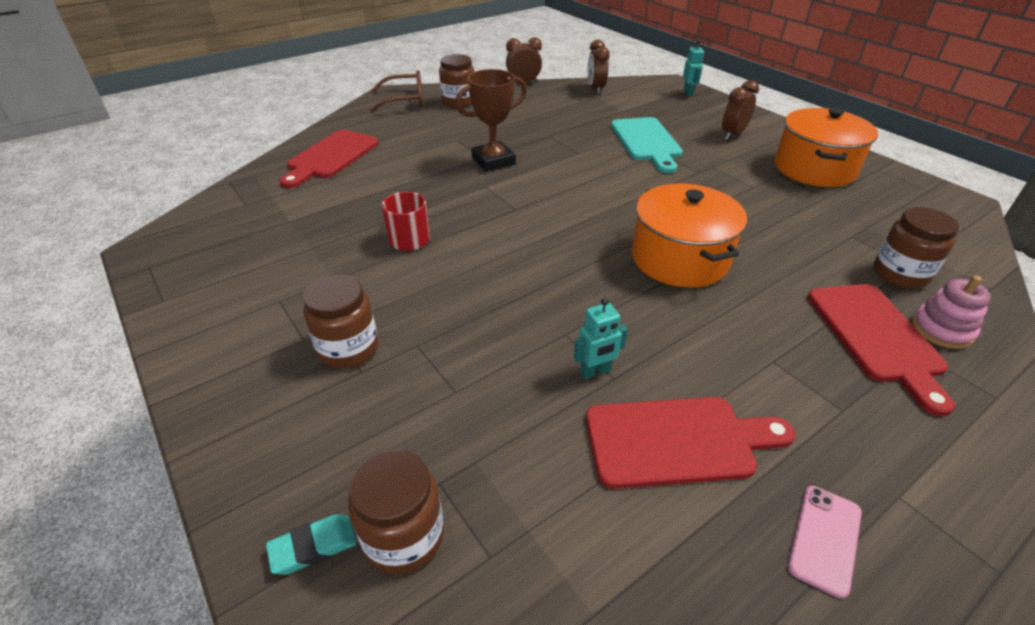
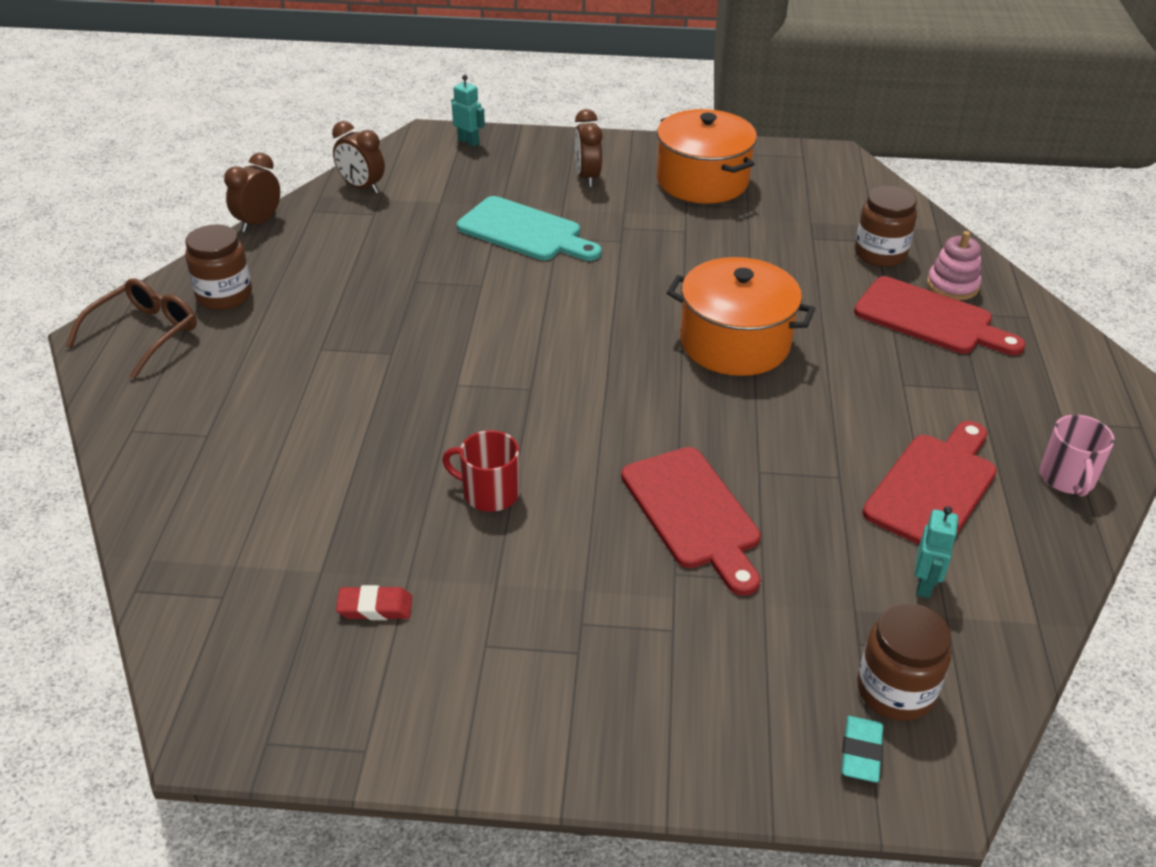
camera: 50 degrees left, 0 degrees up
(277, 249) = (375, 607): none -> red eraser
(330, 157) = (205, 469): red cutting board -> red cutting board (693, 514)
(348, 348) = (629, 624): brown jar -> none
(493, 161) = (413, 350): brown trophy -> none
(595, 372) = (822, 483): turquoise robot -> turquoise robot (925, 585)
(825, 539) = (1067, 478): pink phone -> pink mug

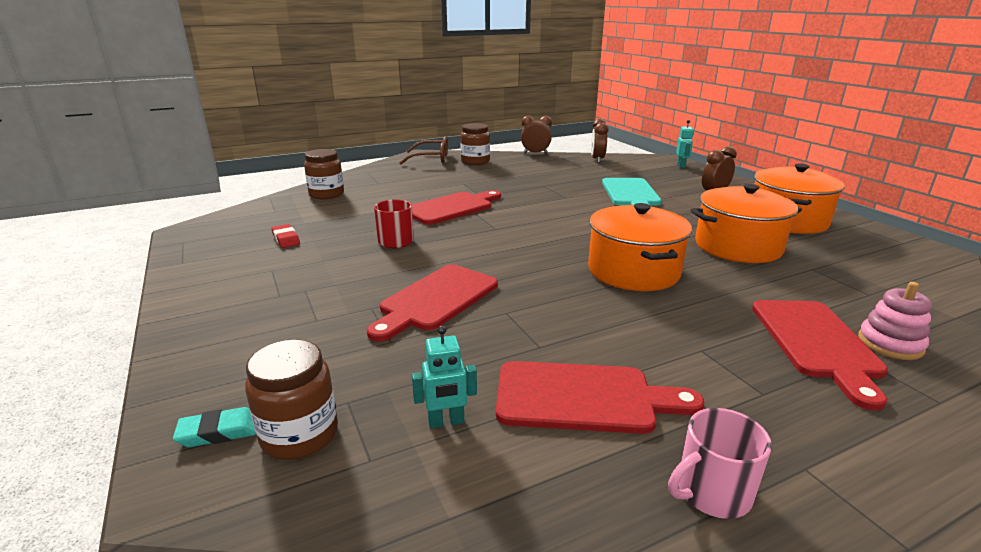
camera: 60 degrees right, 15 degrees down
(415, 398) = (452, 208): none -> red cutting board
(734, 248) = (737, 246): none -> orange pot
(880, 254) = (855, 299): brown jar -> brown jar (326, 194)

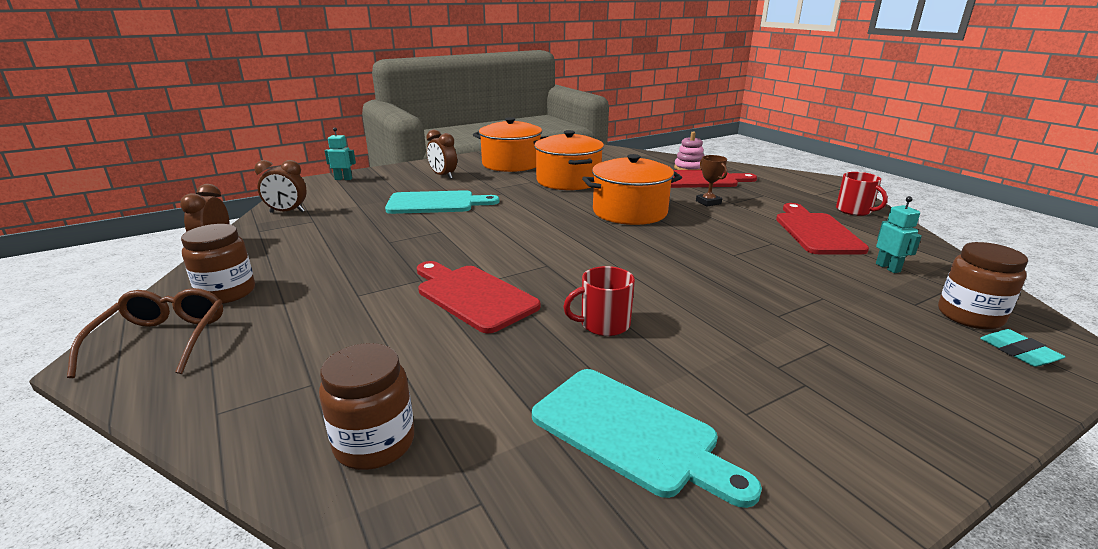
camera: 95 degrees left, 0 degrees up
(286, 239) = (631, 433): red eraser -> turquoise cutting board
(435, 299) = (736, 284): red cutting board -> none
(693, 329) = (708, 202): none -> brown trophy
(712, 492) = (854, 210): pink mug -> red mug

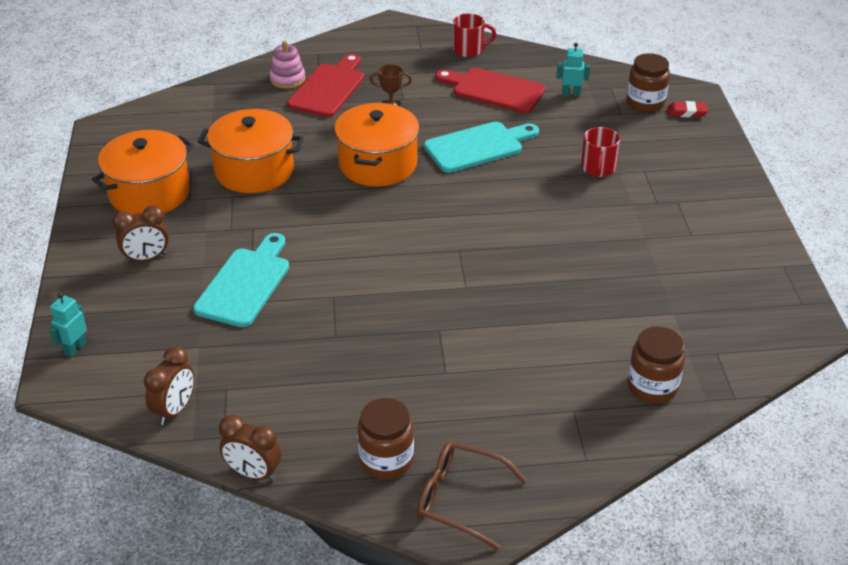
camera: 65 degrees left, 15 degrees up
(473, 296) = (489, 305): red cutting board -> none
(603, 324) = (571, 252): red mug -> red mug (598, 168)
(631, 433) = (688, 283): turquoise cutting board -> turquoise cutting board (478, 146)
(1018, 352) = (686, 112): turquoise eraser -> red eraser

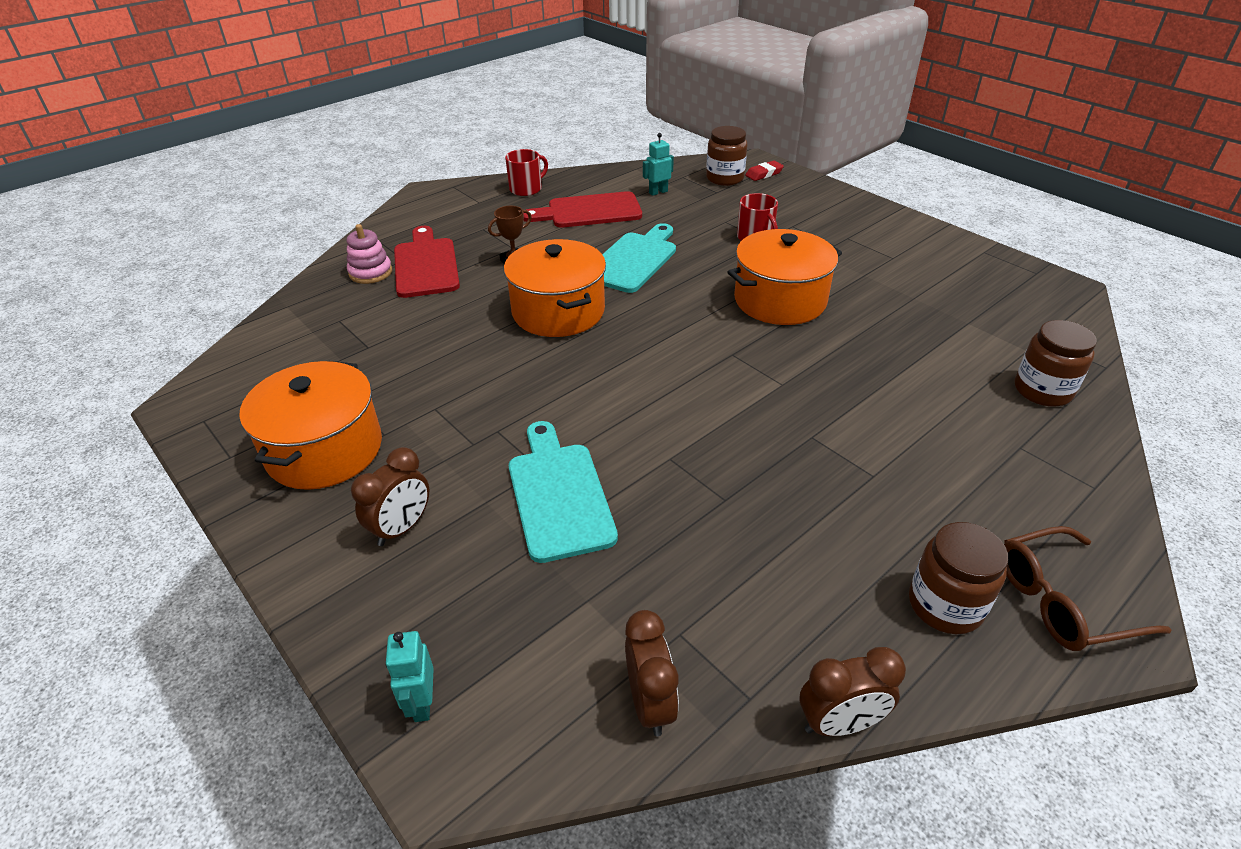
camera: 35 degrees left, 0 degrees up
(254, 170) = (431, 371): orange pot -> orange pot (780, 300)

